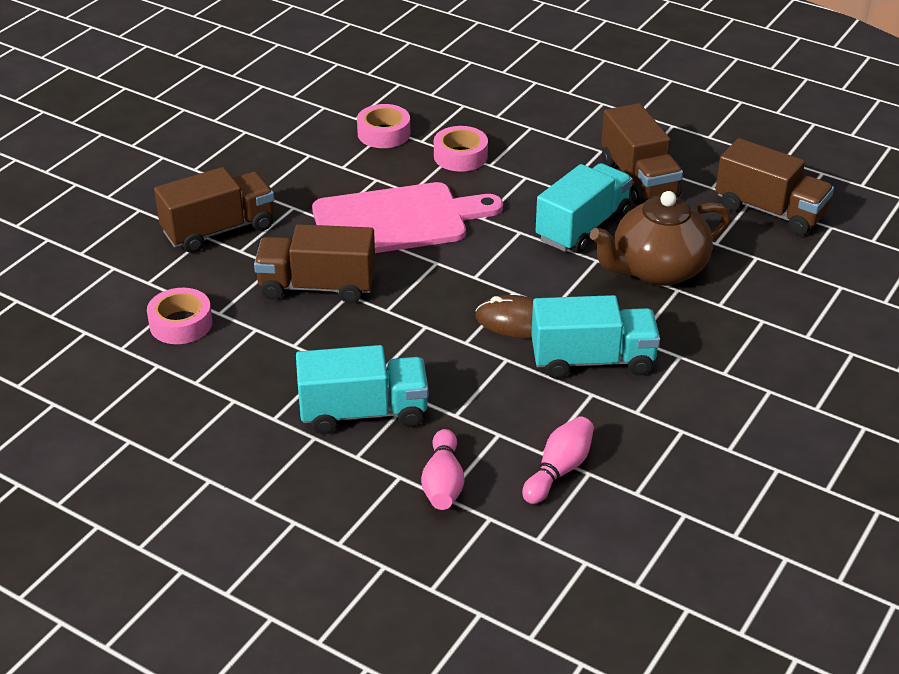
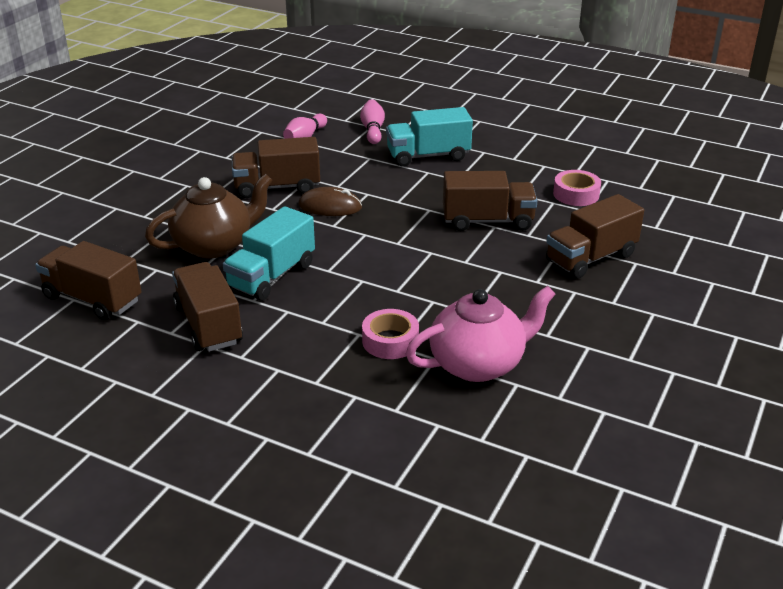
camera: 175 degrees right, 5 degrees down
(384, 133) = (478, 364): pink tape -> pink teapot
(396, 220) = (439, 273): pink cutting board -> none
(592, 360) = (277, 187): turquoise truck -> brown truck

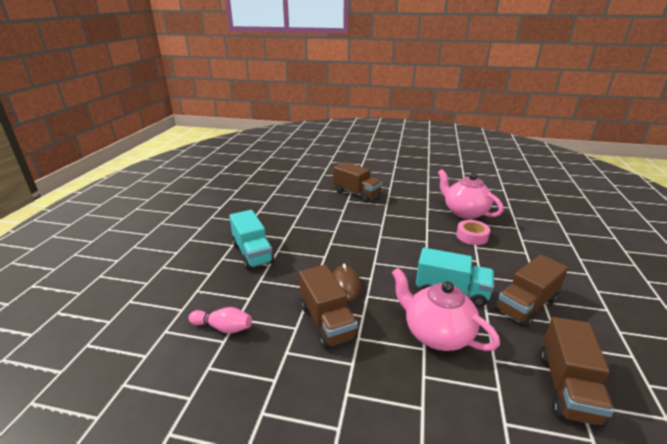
camera: 105 degrees left, 5 degrees down
(214, 245) = (436, 334): brown teapot -> pink teapot
(373, 130) = (206, 288): pink bowling pin -> none
(487, 221) = (335, 222): brown truck -> none
(576, 194) = (292, 200): pink tape -> none

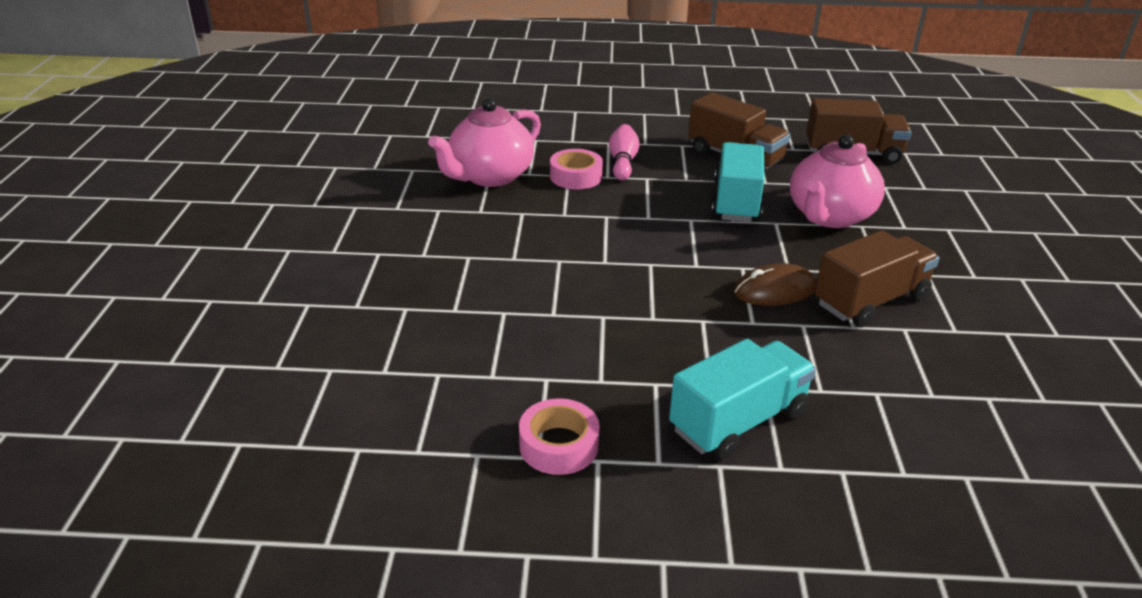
camera: 100 degrees left, 5 degrees up
(223, 327) = (963, 406): pink bowling pin -> pink bowling pin (622, 162)
(262, 215) = (559, 445): none -> pink tape
(356, 193) = (413, 298): brown truck -> none

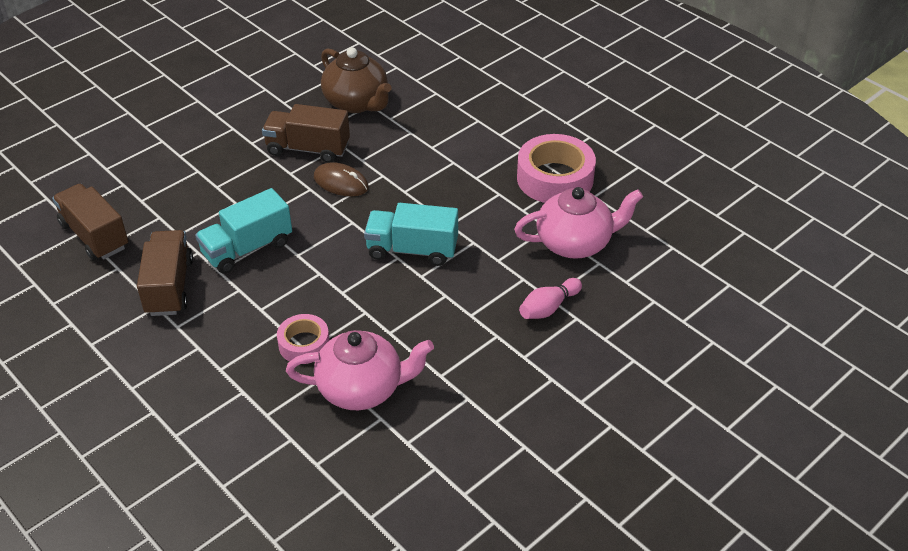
camera: 135 degrees left, 10 degrees up
(559, 445) = (555, 178): pink tape -> pink tape, size x1.74
(622, 162) = (250, 336): pink bowling pin -> pink bowling pin (548, 308)
(738, 421) = (466, 142): turquoise truck -> turquoise truck (412, 250)
(829, 216) = (219, 203): pink teapot -> pink teapot (575, 243)
(947, 386) = (357, 103): none -> brown teapot

